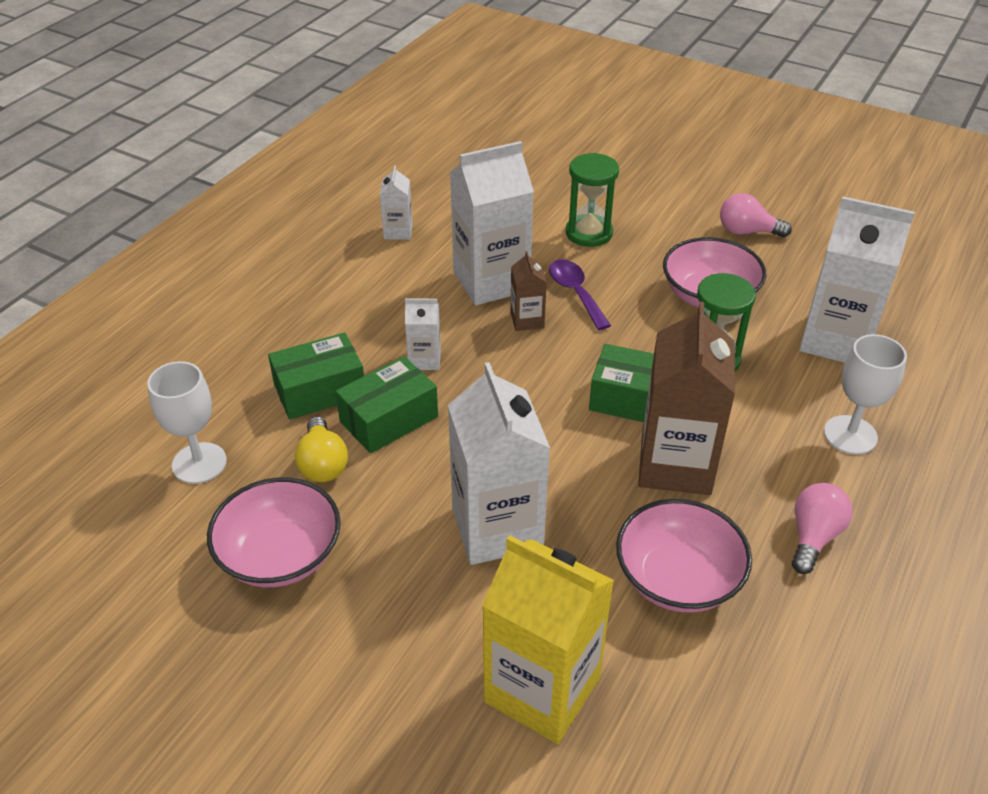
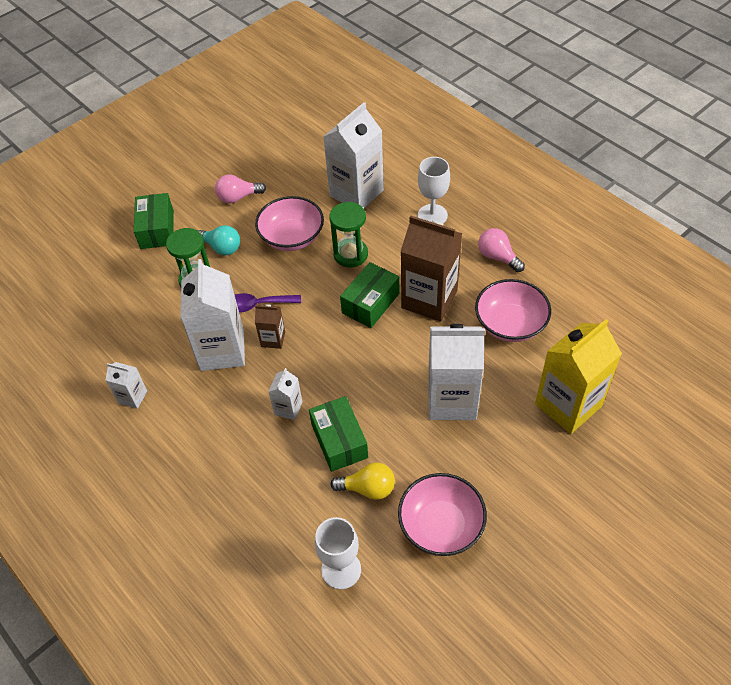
camera: 70 degrees left, 10 degrees up
(320, 390) = (295, 480): green box -> green box (157, 229)
(652, 240) = (221, 248): none -> turquoise light bulb
(747, 231) = (238, 197): pink light bulb -> pink light bulb turned 45 degrees clockwise

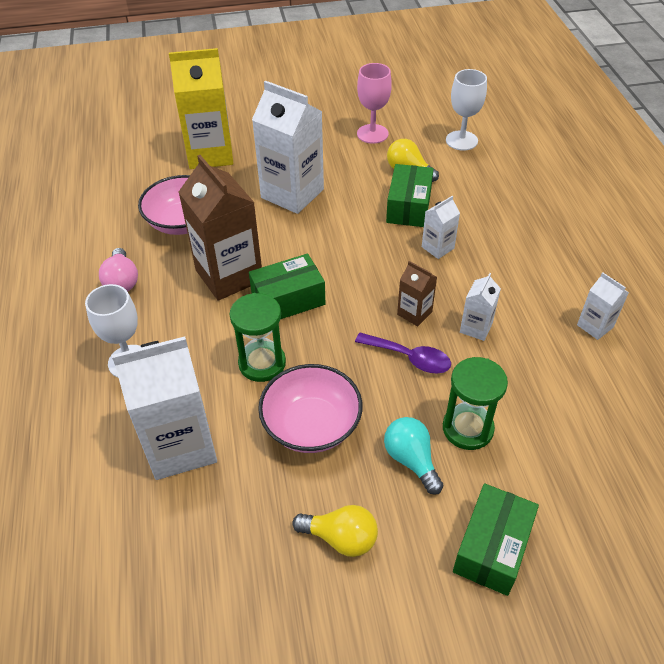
camera: 150 degrees left, 5 degrees down
(222, 350) = (476, 328): white carton -> white carton, size x0.48
(238, 197) = (341, 538): pink light bulb -> yellow light bulb
(441, 525) = (372, 134): pink bowl -> pink goblet

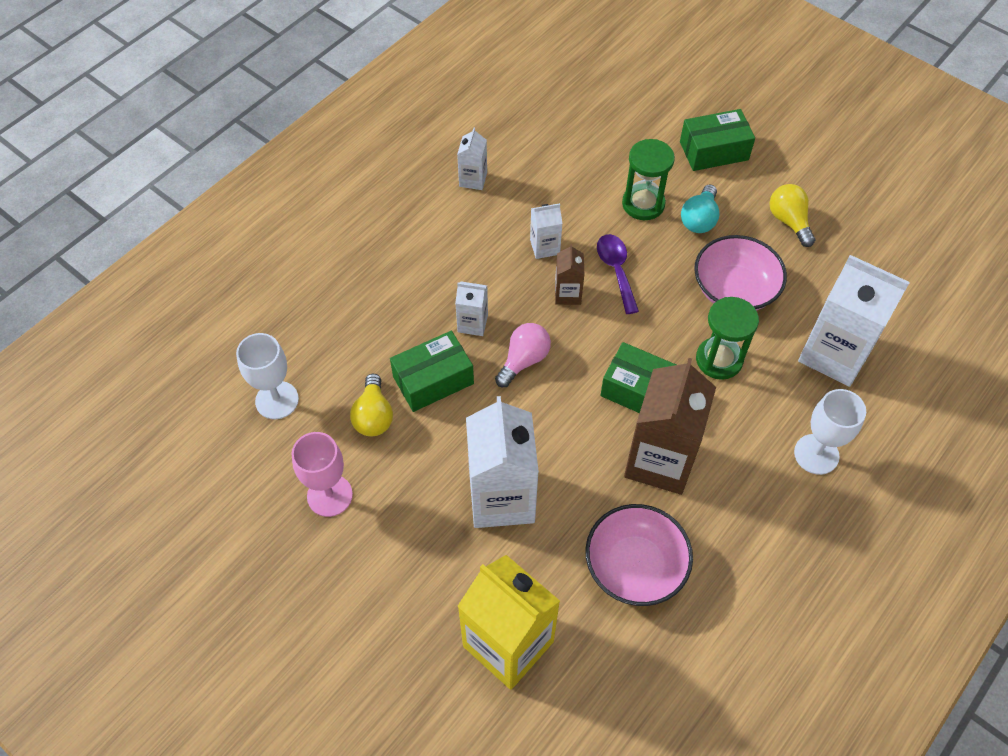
camera: 130 degrees left, 10 degrees up
(122, 281) = (755, 546): pink light bulb -> pink light bulb (524, 360)

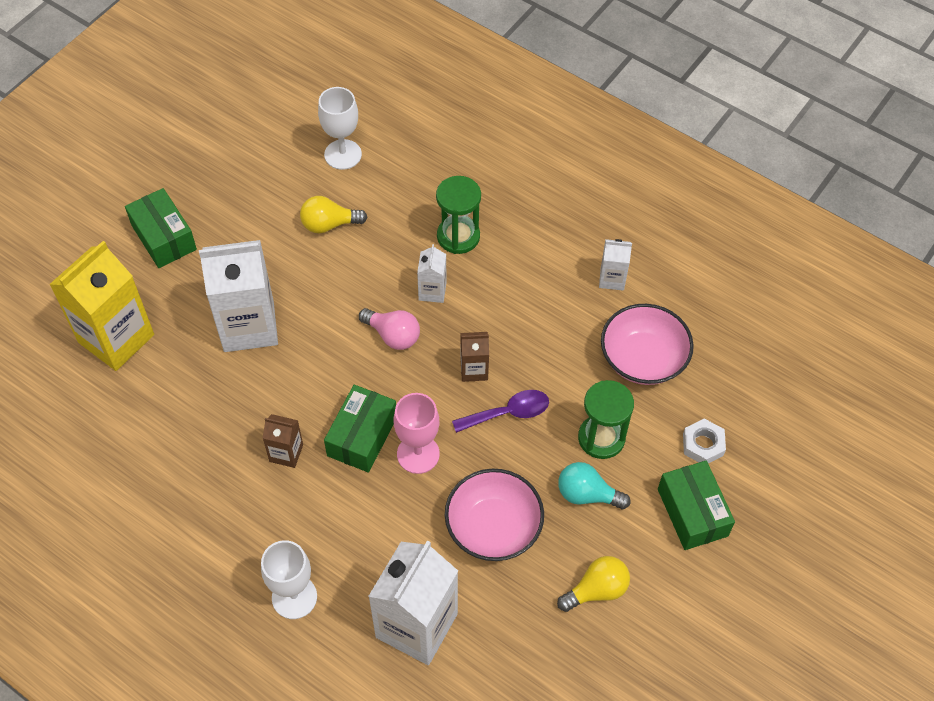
camera: 85 degrees right, 0 degrees up
(329, 495) = (252, 202): pink goblet -> pink goblet (418, 454)
(433, 380) = (368, 265): green box -> green box (164, 237)
(544, 247) = (531, 347): white carton -> none
(635, 566) = (180, 432): pink bowl -> pink bowl (643, 358)
(649, 136) = (703, 444): none -> white nut
(660, 460) = (286, 453): brown carton -> brown carton, size x0.48
(719, 360) = (403, 509): green hourglass -> green hourglass (458, 236)

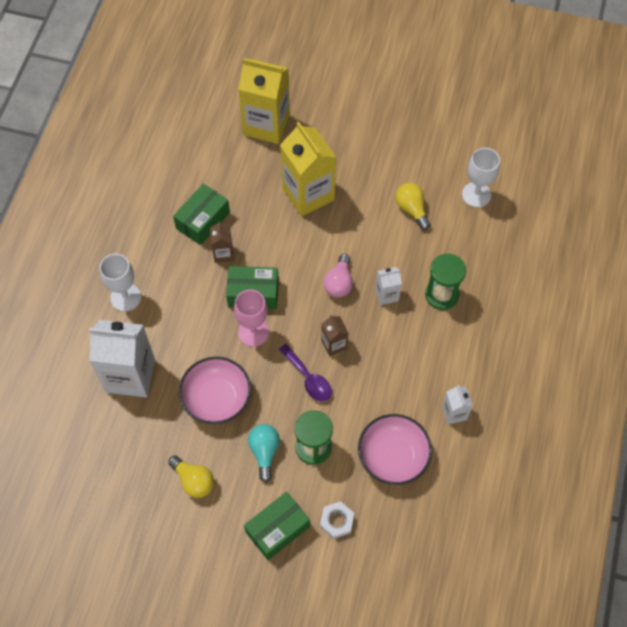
camera: 70 degrees right, 5 degrees up
(164, 237) = (354, 118): green box -> green box (203, 220)
(249, 326) = (308, 194): white carton -> yellow carton

